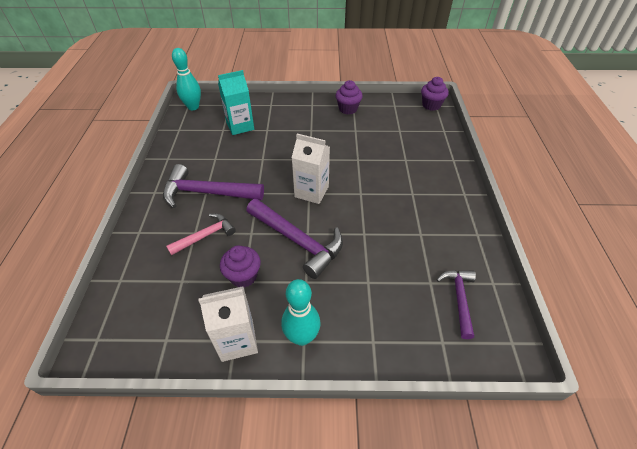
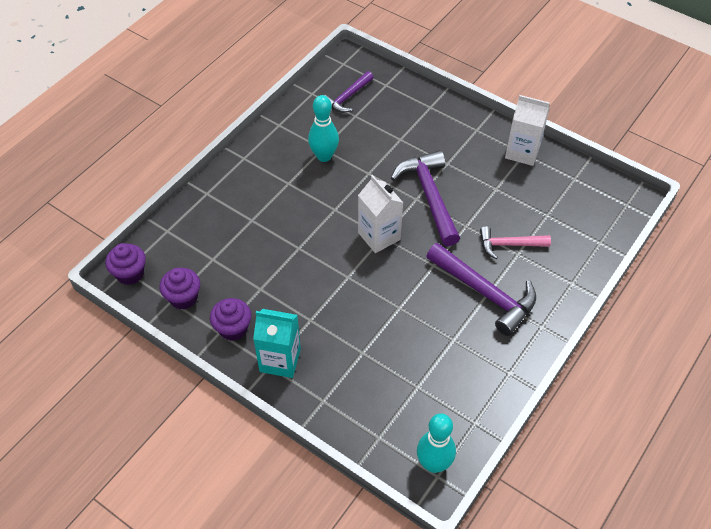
camera: 145 degrees left, 5 degrees up
(240, 126) = (391, 379): turquoise carton -> turquoise carton (280, 360)
(243, 276) = (494, 192): purple cupcake -> purple cupcake (183, 298)
(301, 337) = (476, 132): turquoise bowling pin -> turquoise bowling pin (324, 156)

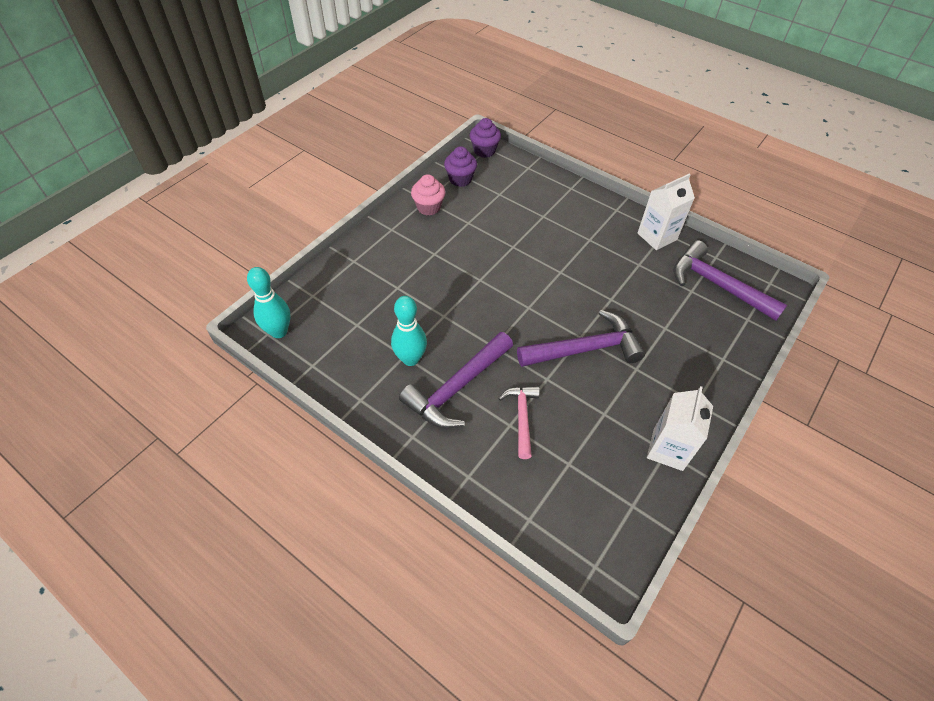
camera: 90 degrees right, 0 degrees up
(233, 329) = (428, 207): purple cupcake -> pink cupcake
(280, 360) = (395, 235): turquoise carton -> none
(324, 156) = (628, 265): turquoise bowling pin -> turquoise bowling pin (410, 359)
(347, 97) = (717, 285): purple hammer -> purple hammer, size x1.67
(379, 236) = (528, 304): white carton -> white carton (657, 236)

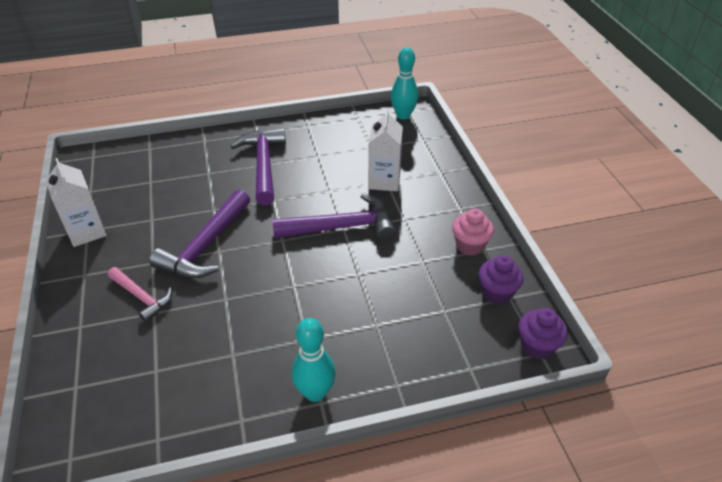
camera: 130 degrees right, 10 degrees down
(410, 359) = (312, 157): turquoise bowling pin -> turquoise bowling pin (315, 392)
(522, 418) = (204, 180): pink hammer -> pink hammer (142, 297)
(657, 236) = (244, 406): white carton -> white carton (384, 181)
(717, 285) = (131, 401): purple hammer -> purple hammer (342, 227)

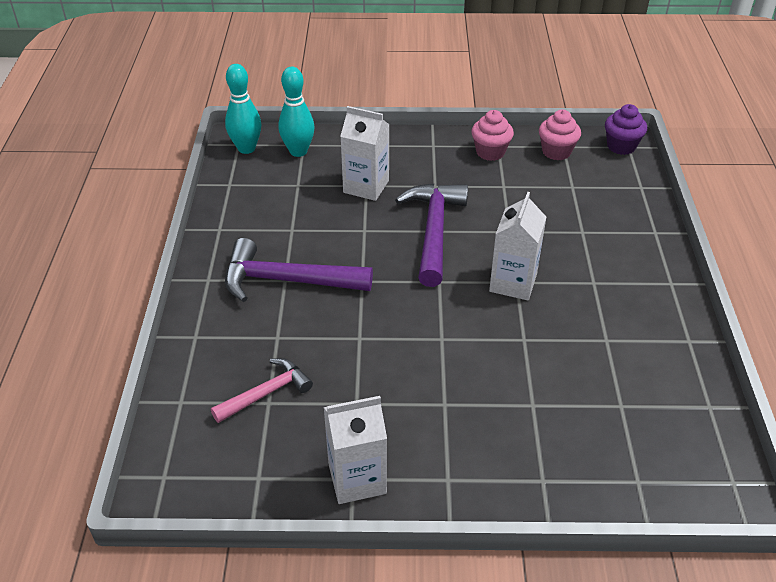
camera: 75 degrees left, 0 degrees up
(142, 297) = (505, 415): pink hammer -> pink hammer (266, 393)
(206, 245) = (428, 349): purple hammer -> none
(291, 284) = (513, 283): none -> white carton
(315, 392) = (659, 285): turquoise bowling pin -> turquoise bowling pin (298, 151)
(497, 293) = (556, 152): purple cupcake -> pink cupcake

